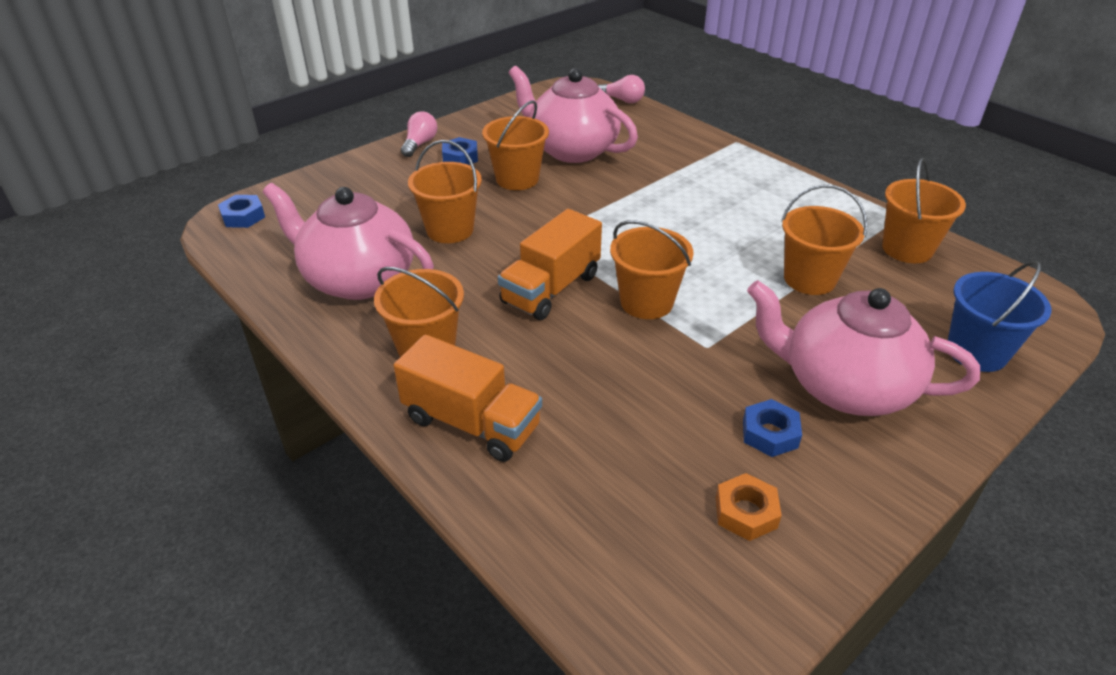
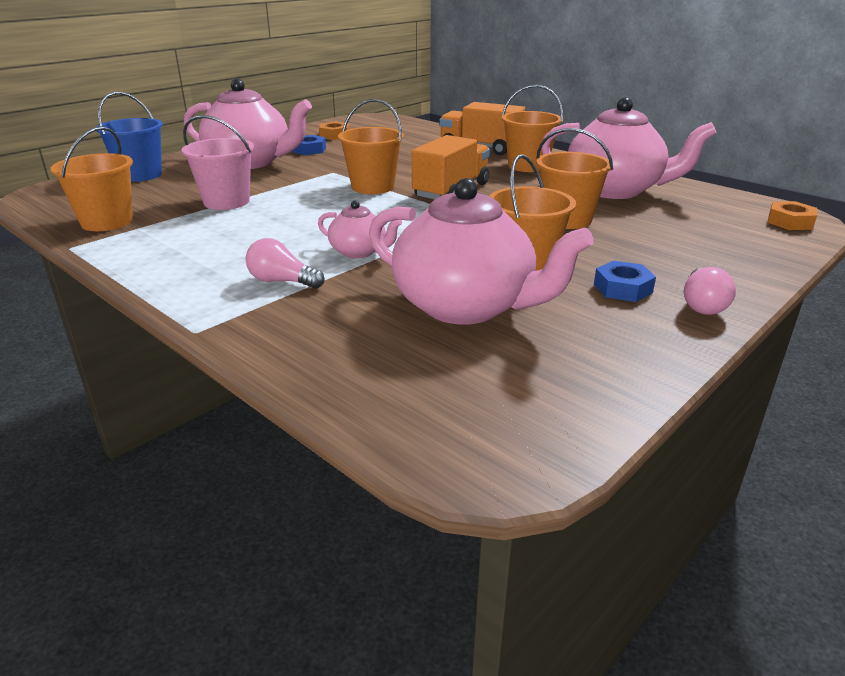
camera: 175 degrees right, 10 degrees down
(243, 216) = (790, 222): blue nut -> orange nut
(622, 100) = (383, 421): pink light bulb -> pink light bulb (282, 281)
(647, 198) = (359, 252): none -> pink teapot
(809, 279) = (226, 202): orange bucket -> pink bucket

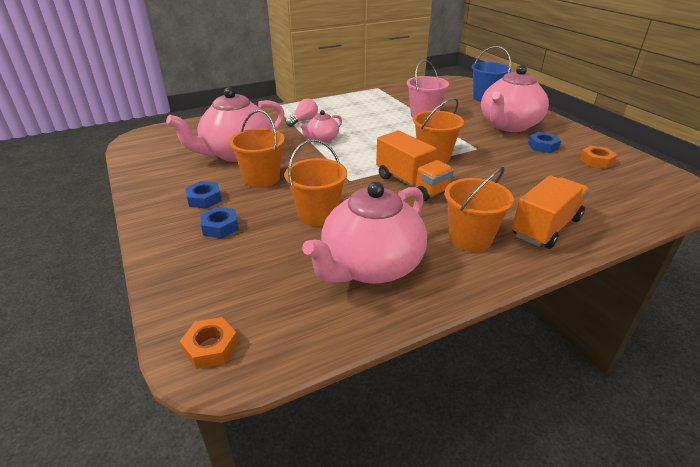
camera: 110 degrees right, 5 degrees up
(107, 222) = (406, 92): orange bucket -> none
(659, 261) = (220, 227): none -> blue nut
(702, 305) = (159, 217): pink light bulb -> none

